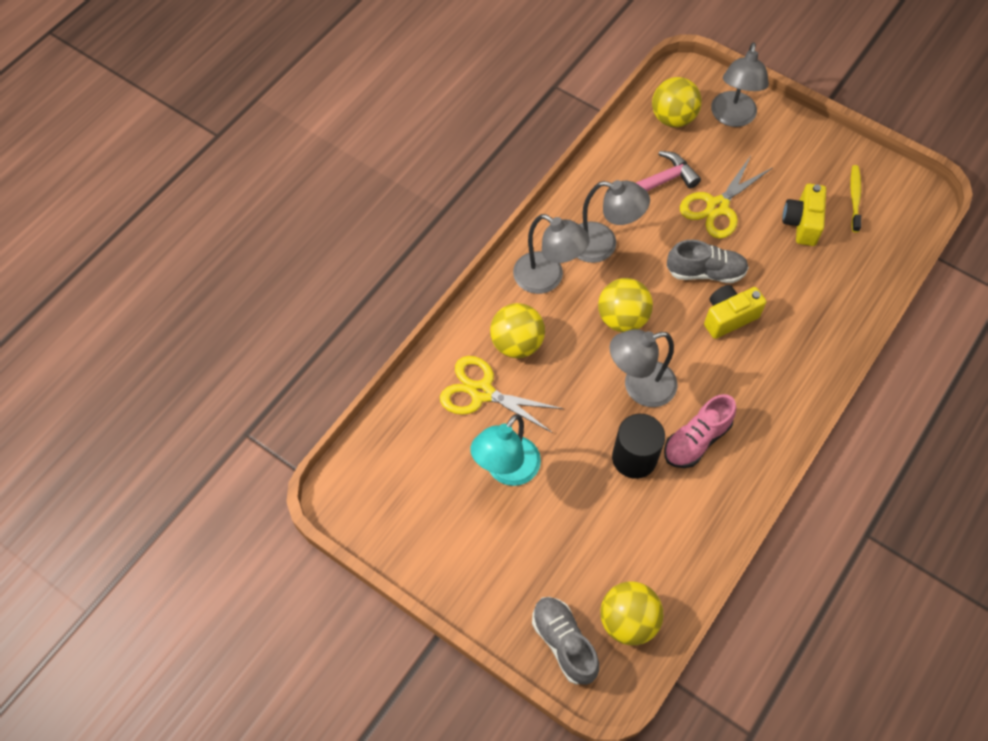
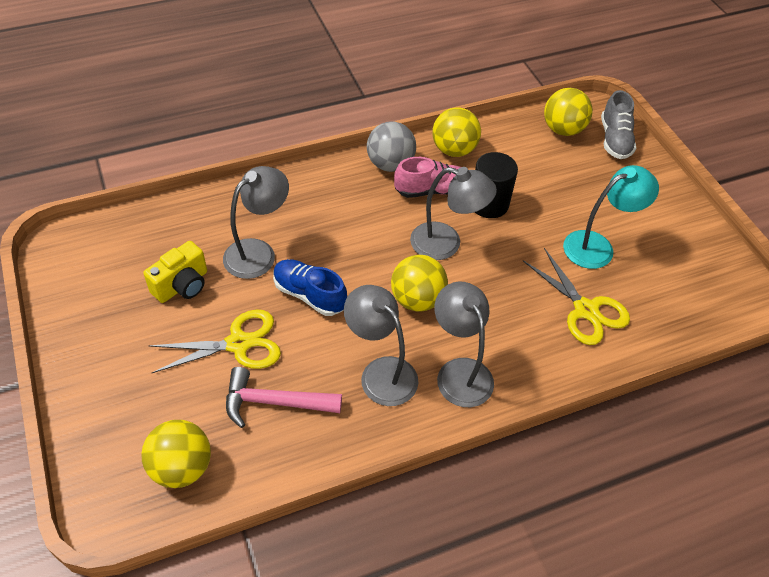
camera: 150 degrees left, 10 degrees down
(517, 343) = (529, 331): yellow ball -> yellow ball (454, 150)
(705, 272) = (309, 295): grey shoe -> blue shoe
(728, 317) = (326, 251): yellow camera -> none
(732, 117) = (121, 427): grey lamp -> grey lamp (258, 252)
(758, 447) = (390, 164): none -> grey ball
(854, 198) = (111, 279): yellow toothbrush -> none

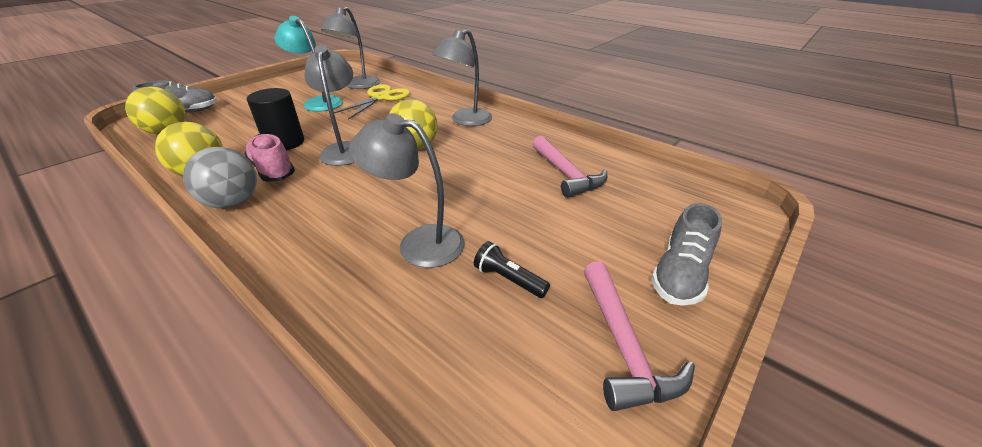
camera: 115 degrees left, 15 degrees down
(88, 313) = (623, 345): none -> pink hammer
(99, 387) = (680, 275): none -> grey shoe
(182, 285) = (508, 279): yellow camera -> black flashlight
(182, 467) = (664, 193): yellow ball -> none
(238, 344) = (537, 210): yellow scissors -> none
(309, 295) = (450, 193): blue shoe -> none
(381, 372) = (494, 143): grey lamp -> grey lamp (358, 86)

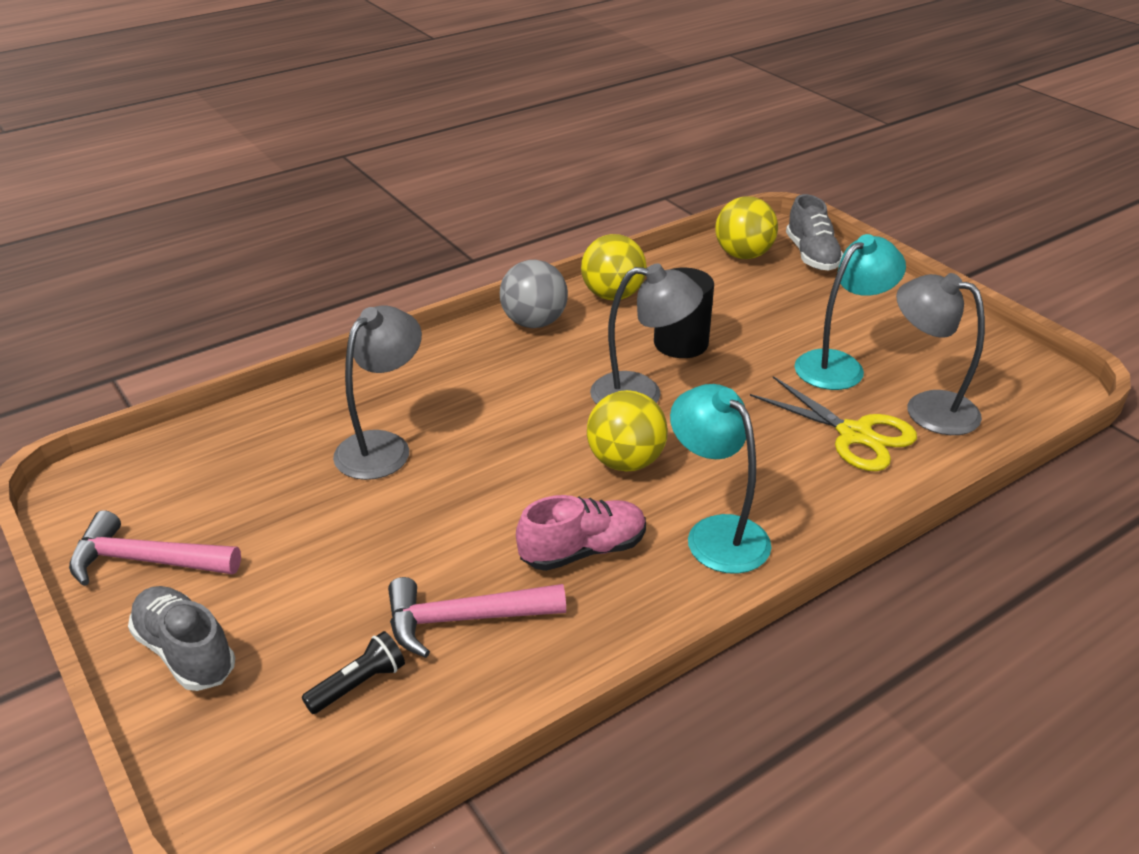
camera: 105 degrees right, 0 degrees up
(273, 170) = (600, 341): pink shoe -> pink shoe (583, 550)
(465, 121) = (716, 533): grey lamp -> turquoise lamp
(508, 279) = (282, 503): black flashlight -> black flashlight (358, 684)

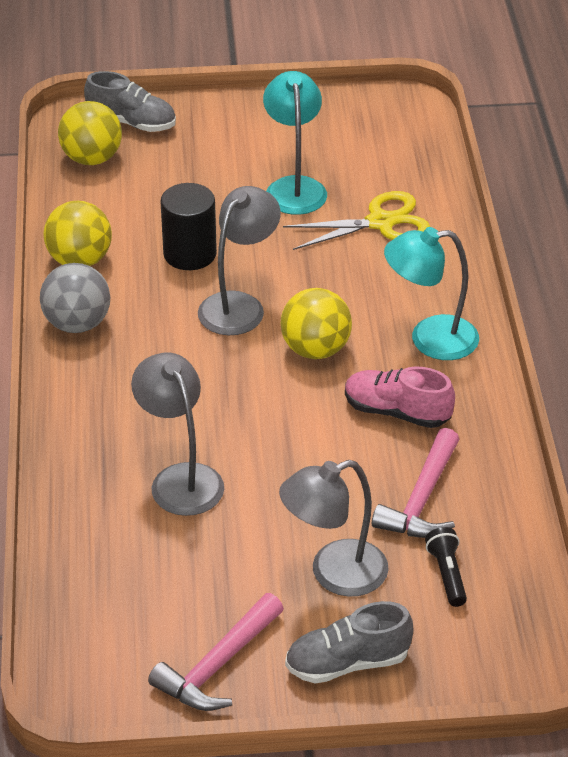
camera: 60 degrees left, 5 degrees up
(583, 550) = (397, 412): pink shoe -> pink shoe turned 75 degrees counterclockwise
(927, 408) = (381, 173): grey lamp -> grey lamp (334, 574)

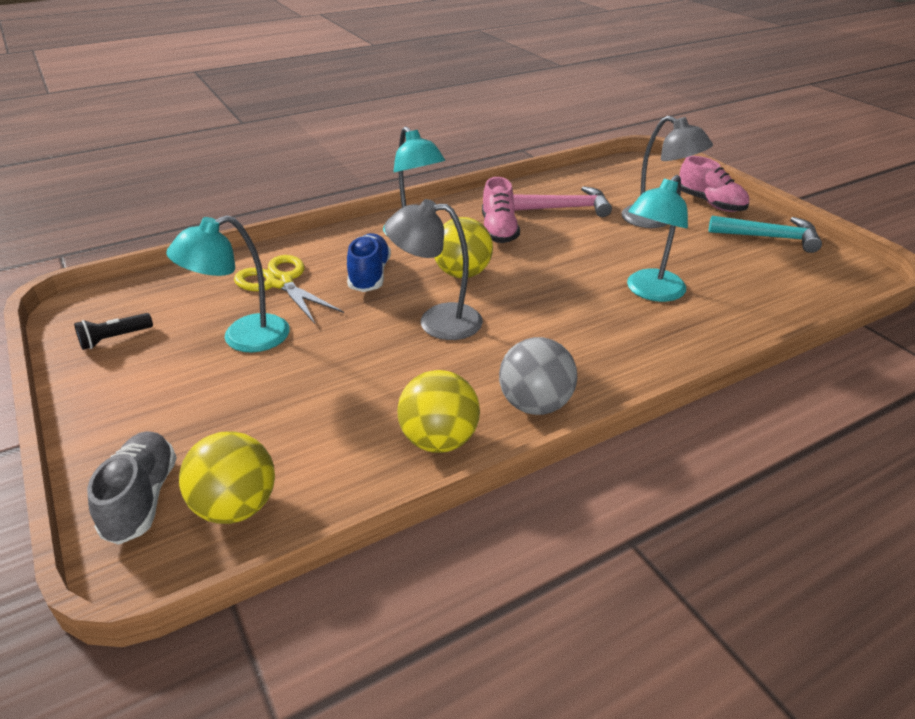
camera: 115 degrees left, 5 degrees down
(180, 479) = (650, 292): grey lamp -> turquoise lamp
(190, 254) = (382, 369): black cylinder -> none
(218, 666) = (769, 237): pink hammer -> turquoise hammer
(347, 663) = (710, 203): grey shoe -> pink shoe
(355, 283) = (369, 275): none -> blue shoe
(447, 574) = (614, 191): black flashlight -> black flashlight (114, 339)

